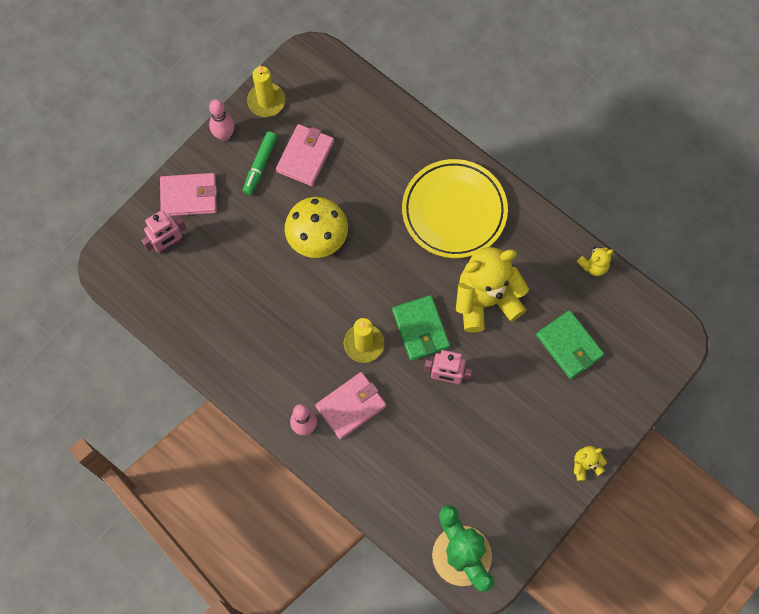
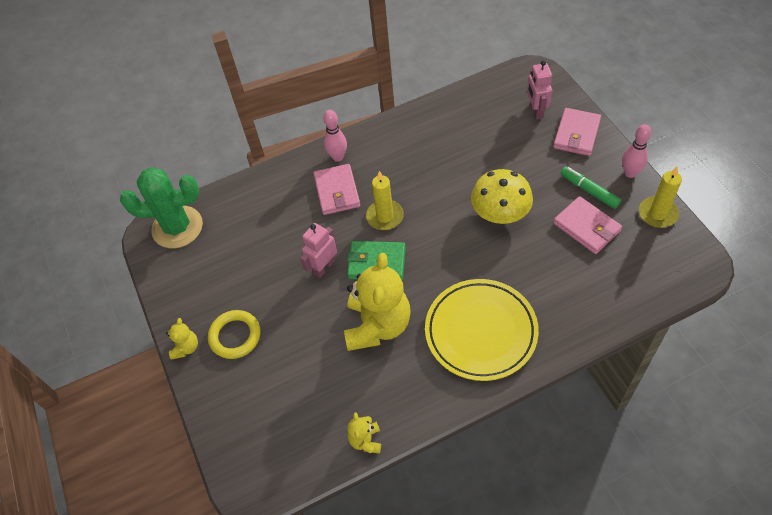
camera: 120 degrees right, 15 degrees down
(553, 425) = (235, 336): none -> yellow ring
(569, 345) = (298, 380): green wallet -> none

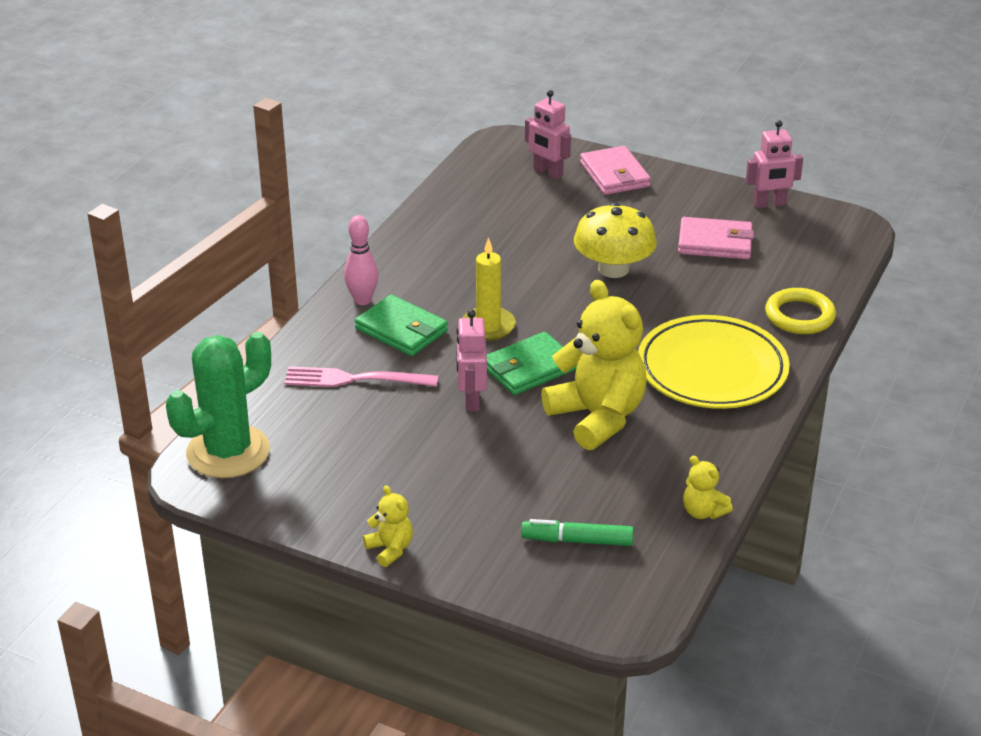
camera: 45 degrees left, 20 degrees down
(235, 336) = (440, 508): yellow ring -> yellow ring (799, 316)
(280, 214) = (354, 379): none -> pink fork
(337, 191) = (401, 330): pink wallet -> green wallet
(589, 191) = (682, 214): green marker -> green marker (577, 541)
(630, 173) = (705, 184): pink bowling pin -> none
(658, 213) = (769, 204): yellow candle -> pink robot

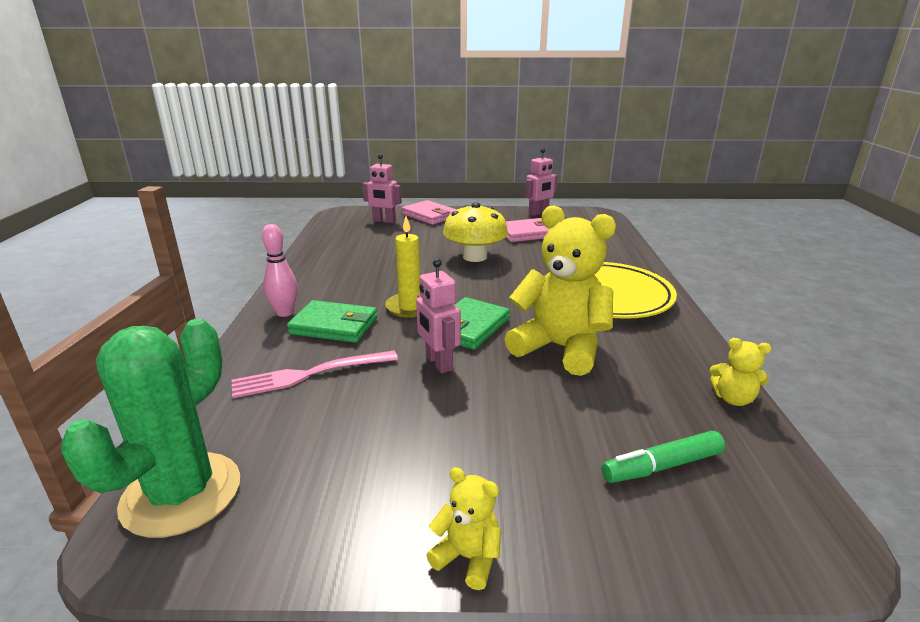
camera: 25 degrees left, 10 degrees down
(799, 316) = (624, 256): yellow ring -> none

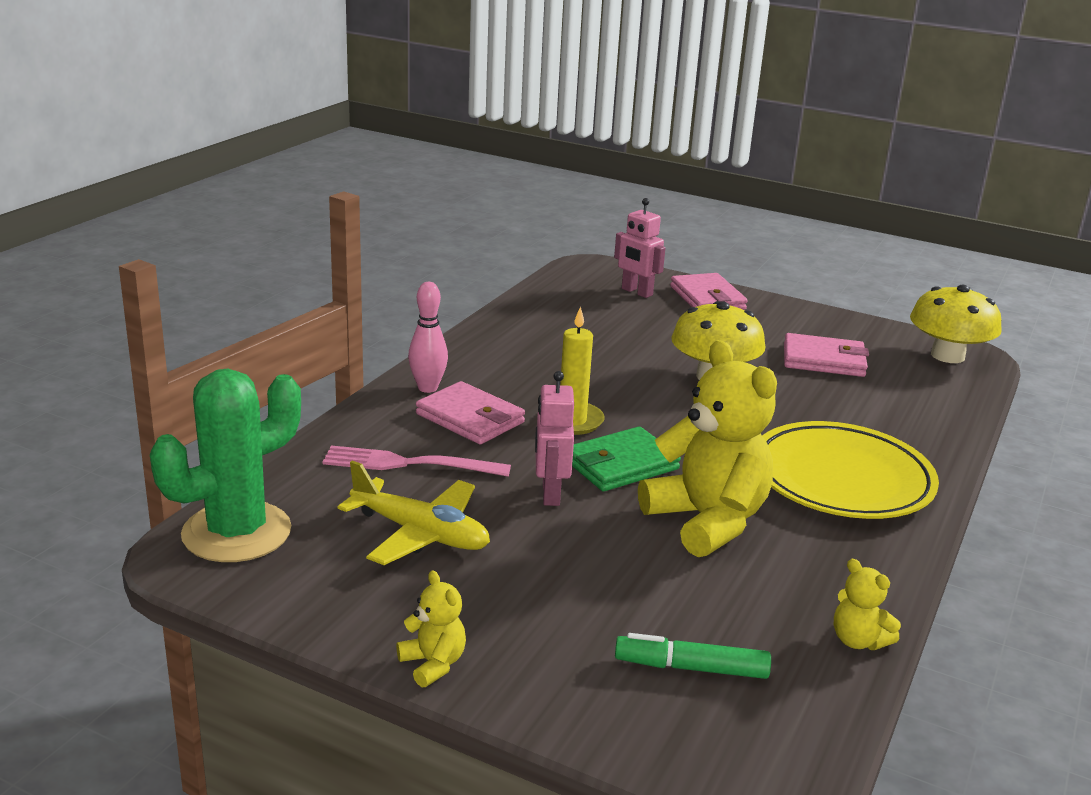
camera: 25 degrees right, 0 degrees up
(334, 326) = (470, 418): green wallet -> pink wallet
(362, 431) = (420, 533): none -> yellow plane
(538, 213) = (876, 331): pink robot -> none
(586, 217) = (947, 356): none -> yellow mushroom

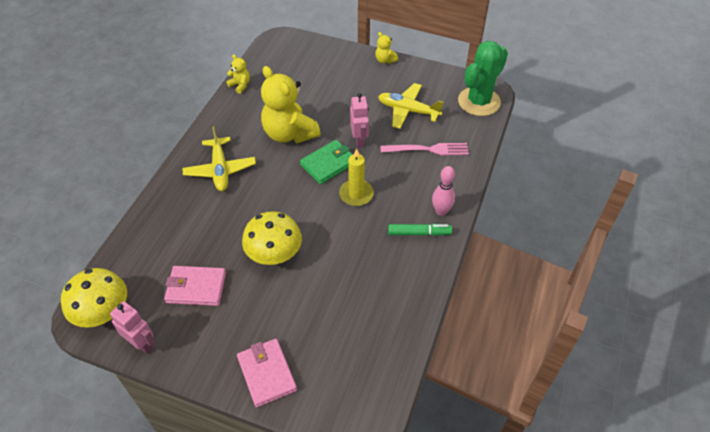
camera: 175 degrees right, 25 degrees up
(470, 418) = (410, 188): pink wallet -> none
(636, 292) = (325, 372): pink robot -> pink robot (142, 343)
(691, 668) = (301, 69): green marker -> green marker (419, 233)
(841, 479) = (220, 170): yellow plate -> yellow plane

